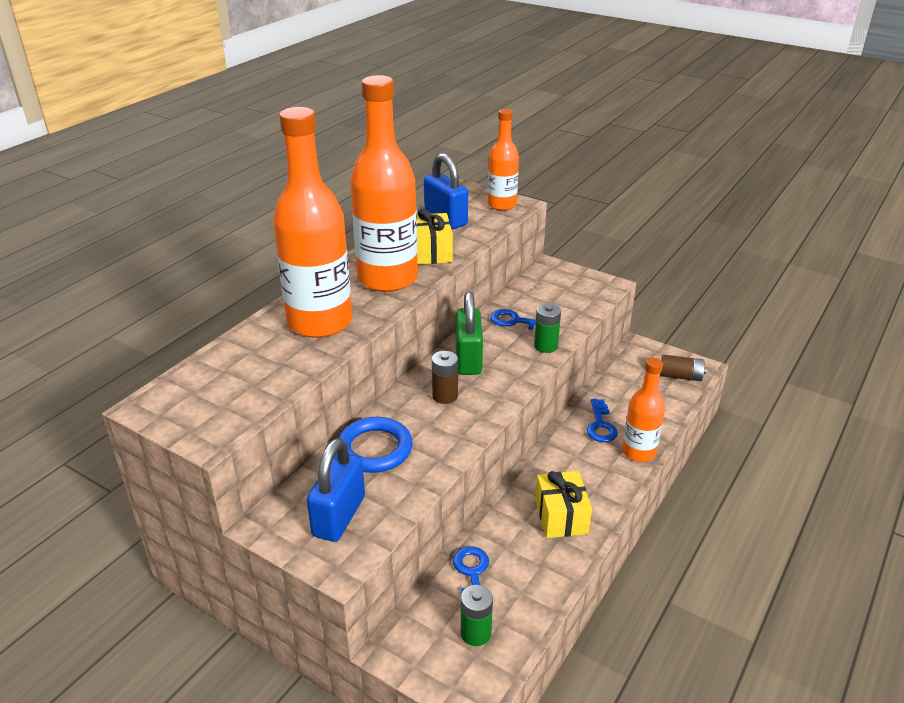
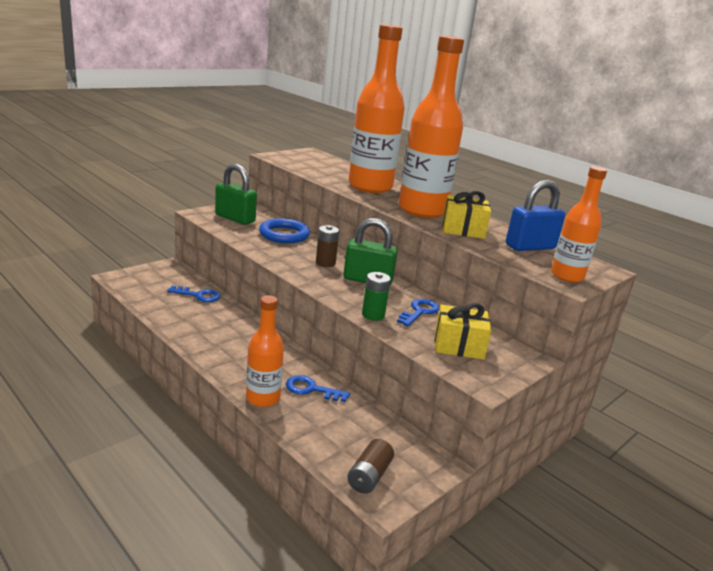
camera: 100 degrees right, 10 degrees down
(339, 516) = (235, 218): blue padlock -> green padlock
(476, 633) = (155, 287): green battery -> none
(561, 516) = (219, 337): yellow gift -> yellow gift (458, 346)

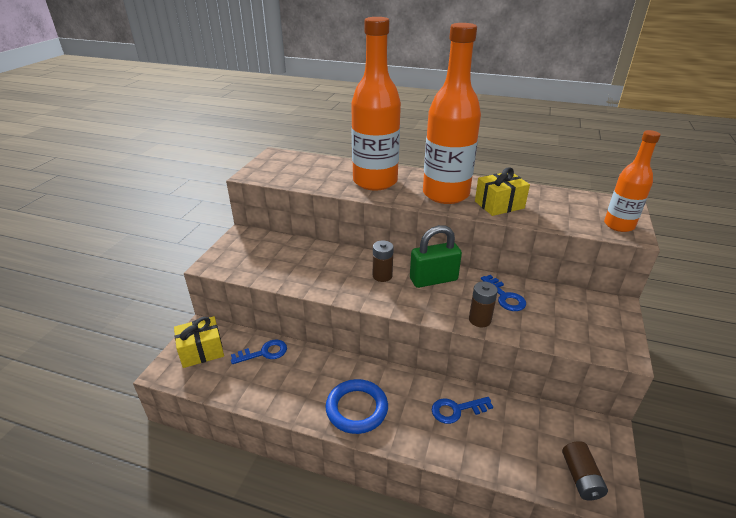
camera: 25 degrees left, 10 degrees up
(235, 218) = (251, 256): green padlock -> none
(263, 398) = (432, 445): orange bottle -> none
(284, 235) = (314, 257): blue ring -> blue ring (357, 409)
(373, 315) = (479, 320): green battery -> brown battery
(419, 312) = (505, 296): blue key -> blue key turned 150 degrees clockwise
(458, 346) = (567, 320): yellow gift -> yellow gift (201, 351)
(530, 247) = (560, 202): blue padlock -> none

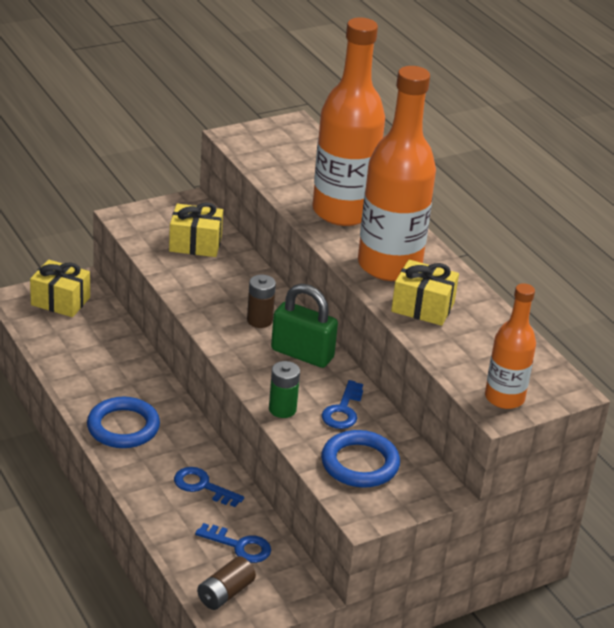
camera: 40 degrees right, 0 degrees up
(264, 353) = (108, 336): blue key -> blue key (239, 546)
(279, 255) = (195, 244): none -> yellow gift
(479, 320) = (282, 409): brown battery -> green battery
(566, 321) = (360, 464): none -> blue ring

